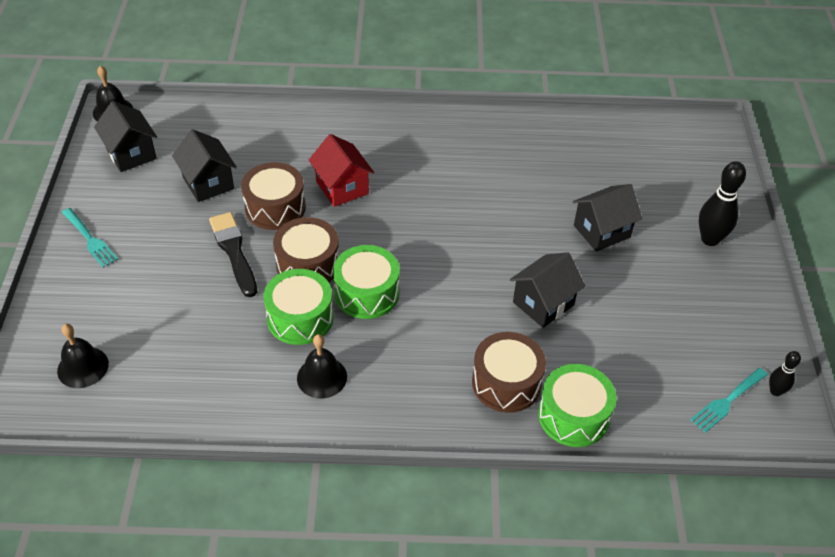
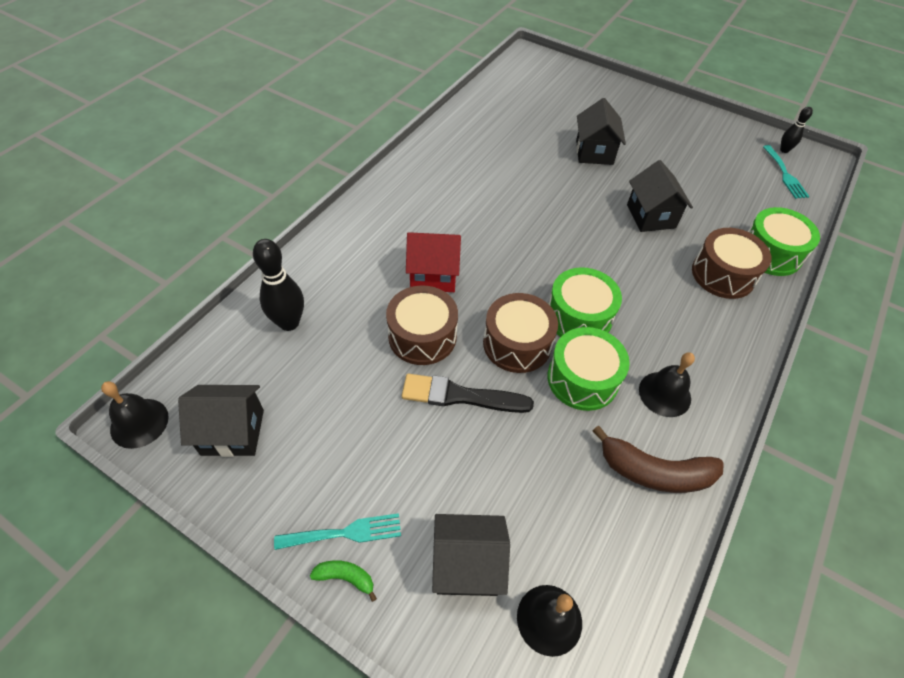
camera: 60 degrees left, 5 degrees up
(61, 254) = (345, 577): none -> green banana
(208, 183) = (342, 377): black house -> black house (467, 565)
(237, 392) = (654, 472): none -> brown banana
(710, 239) = (634, 109): black bowling pin -> black bowling pin (289, 323)

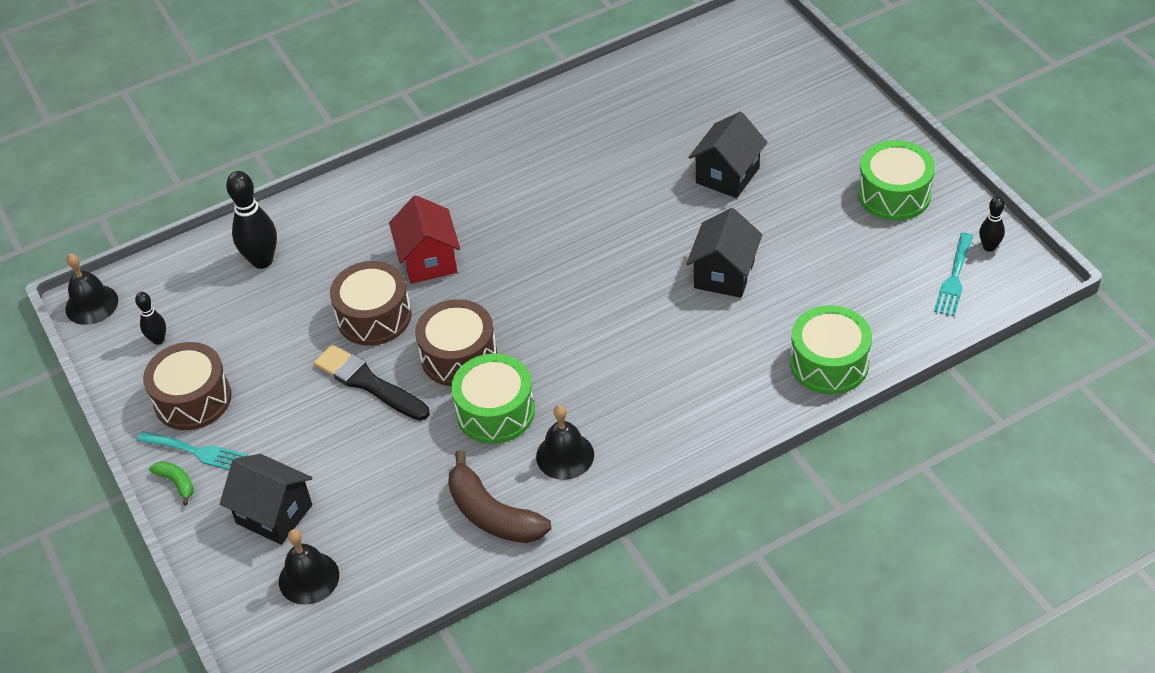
camera: 35 degrees right, 5 degrees down
(233, 432) = (158, 340): black house -> black bowling pin
(433, 275) = (429, 260): red house -> red house turned 45 degrees clockwise
(579, 317) = (543, 353): green drum -> green drum (894, 194)
(723, 274) = (745, 366): brown drum -> brown drum (192, 399)

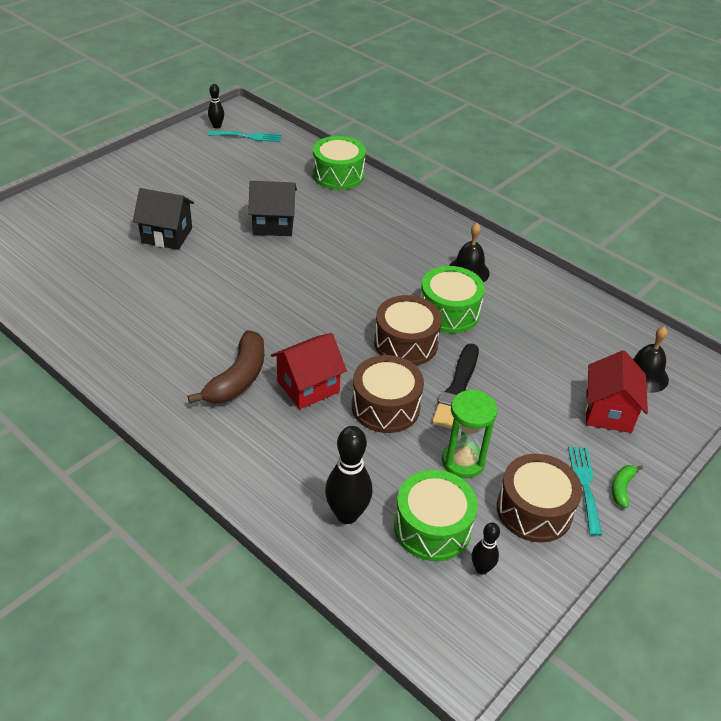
camera: 115 degrees left, 5 degrees down
(91, 304) = (463, 659): black bell -> none
(274, 514) = (608, 412): black house -> red house
(275, 360) = (463, 461): none -> green hourglass
(492, 514) = (535, 295): brown banana -> brown banana (238, 378)
(894, 194) = (174, 162): green drum -> green drum (432, 527)

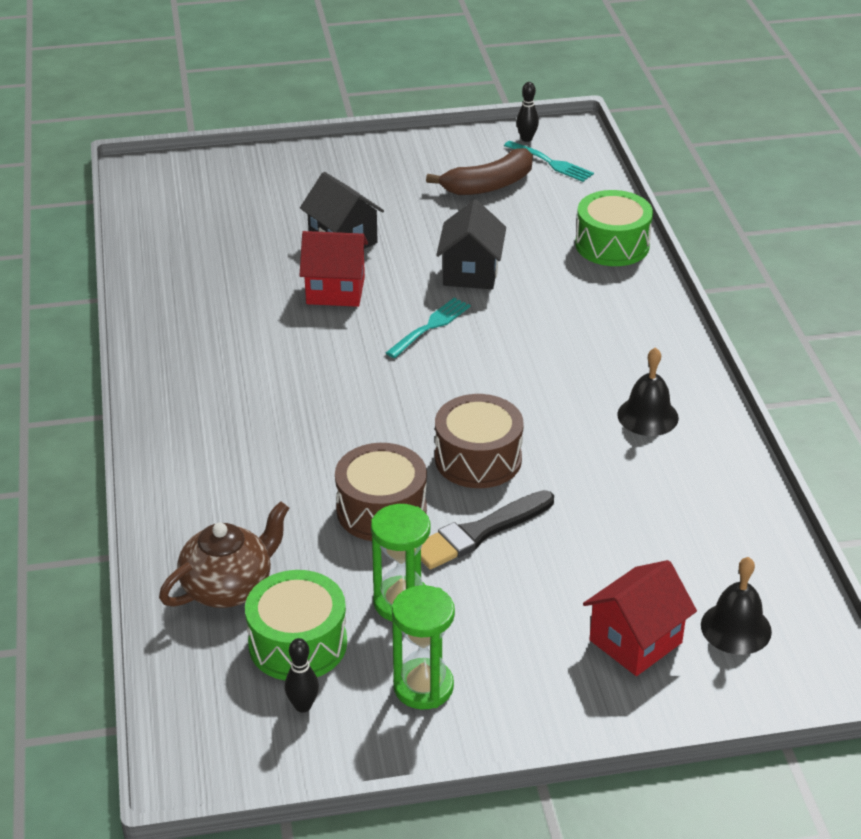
camera: 40 degrees right, 5 degrees down
(238, 378) = (263, 412): brown banana -> brown banana (489, 185)
(273, 224) = (471, 273): black house -> black house turned 60 degrees clockwise
(308, 386) = (323, 453): red house -> red house (335, 291)
(347, 514) = (228, 587): black bowling pin -> brown teapot
(449, 312) = (568, 449): green drum -> none
(534, 510) = (423, 687): brown drum -> green hourglass
(584, 485) = (510, 695): turquoise fork -> turquoise fork (431, 326)
(622, 488) = (551, 721): green banana -> none

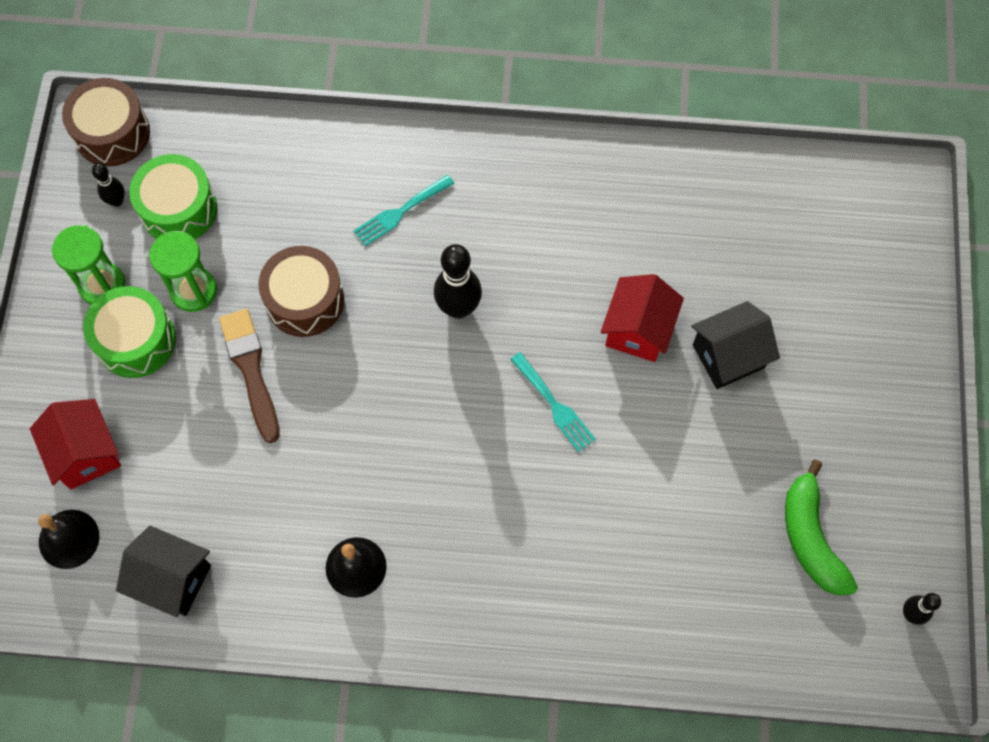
camera: 105 degrees right, 30 degrees up
(228, 587) = (255, 172): brown teapot -> none
(351, 401) = (458, 308): none -> black bowling pin
(471, 273) = (638, 469): black house -> black house (173, 579)
(478, 459) = (344, 395): brown drum -> brown drum (112, 133)
(479, 532) = (251, 370): black brush -> brown brush
(489, 185) = (810, 538): brown banana -> green banana
(551, 163) = (848, 626): turquoise fork -> turquoise fork (400, 212)
(612, 245) = (656, 637): green drum -> green drum (136, 340)

